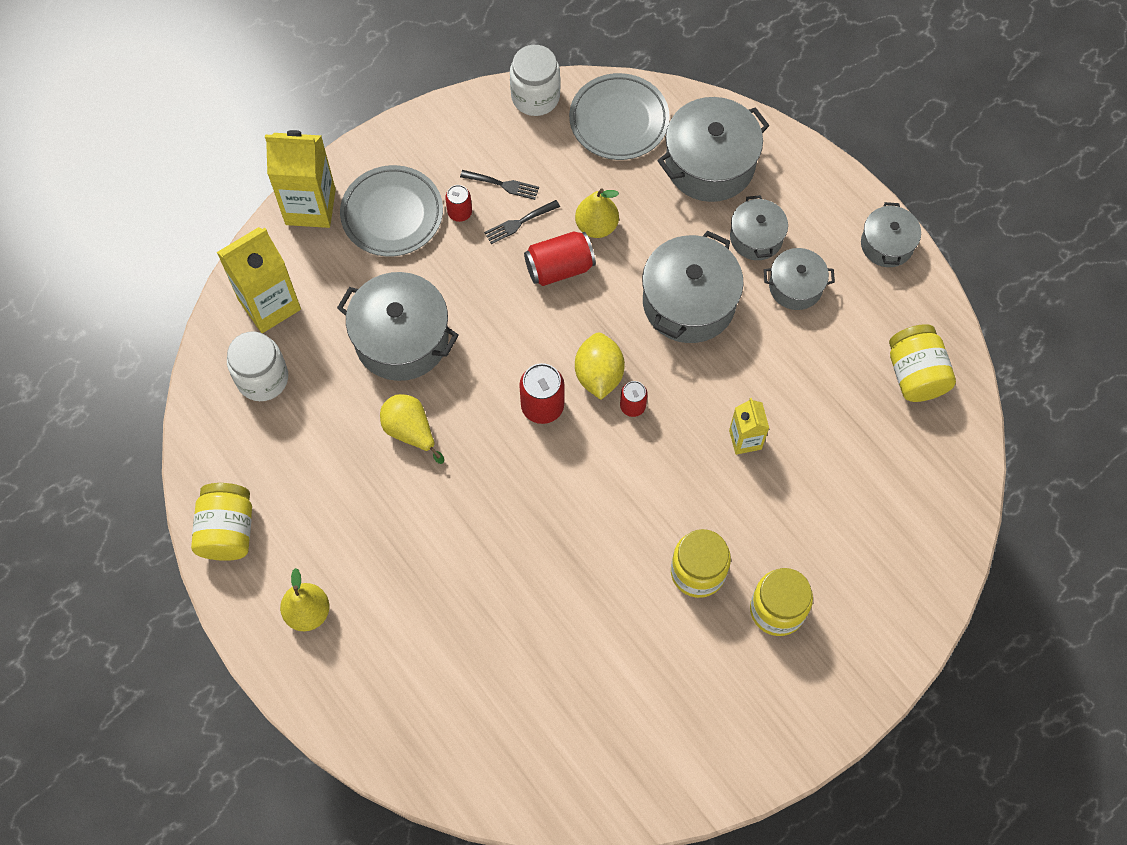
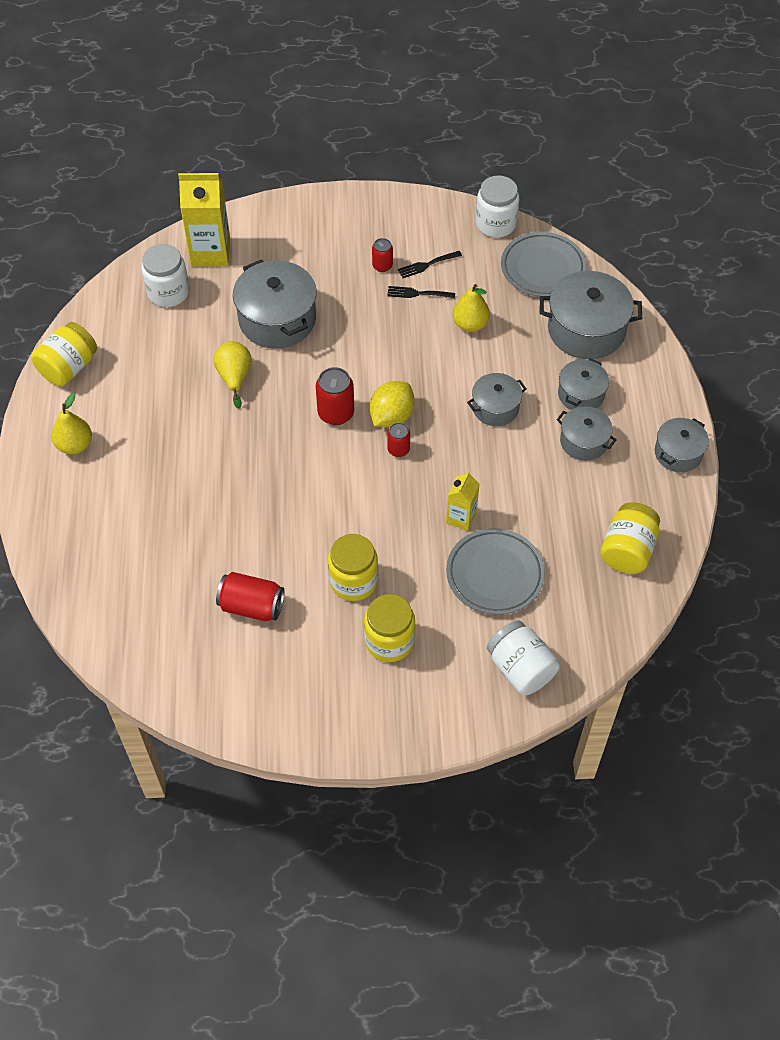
camera: 35 degrees right, 10 degrees down
(310, 207) = (287, 210): yellow carton -> none
(392, 214) = (336, 243): grey plate -> grey plate (495, 574)
(503, 185) = (426, 265): black fork -> black fork turned 105 degrees clockwise
(559, 268) = (421, 336): red can -> red can (251, 606)
(689, 302) = (495, 408): grey pot -> grey pot, size x0.58
(911, 556) = (520, 668): none -> white jar

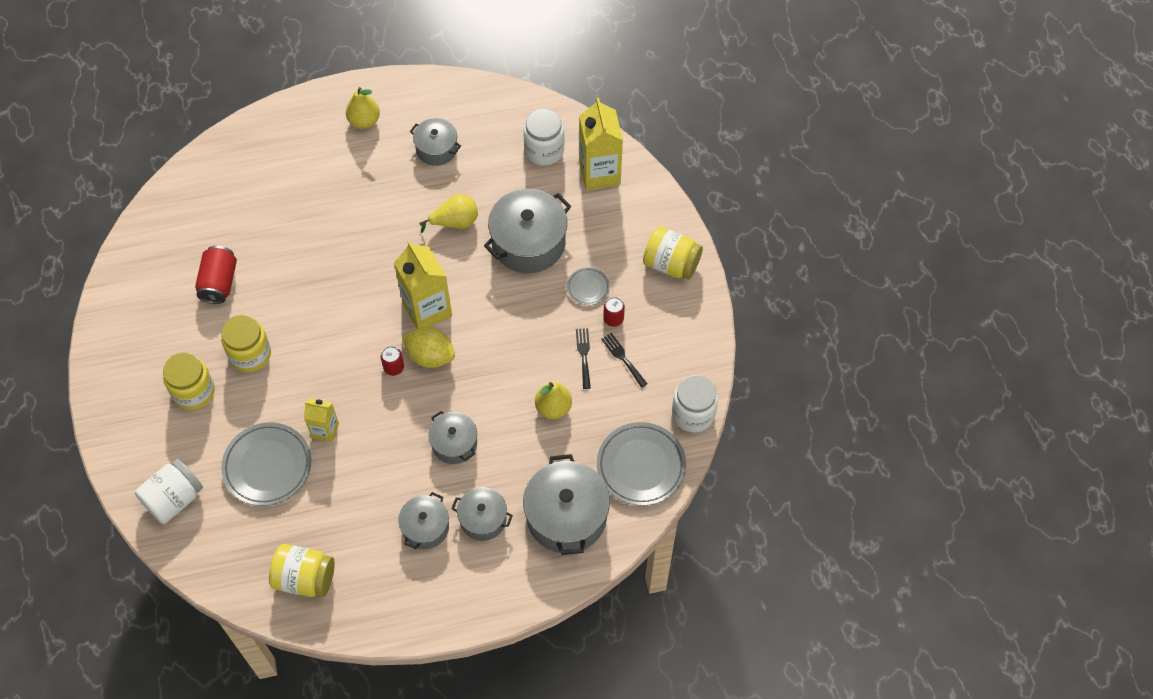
camera: 80 degrees right, 5 degrees up
(69, 367) = (445, 96): yellow jar -> yellow jar (671, 264)
(336, 413) = (427, 310): red can -> yellow carton
(342, 280) = (588, 287): none -> grey plate
(678, 453) = (424, 617): grey pot -> grey pot (436, 149)

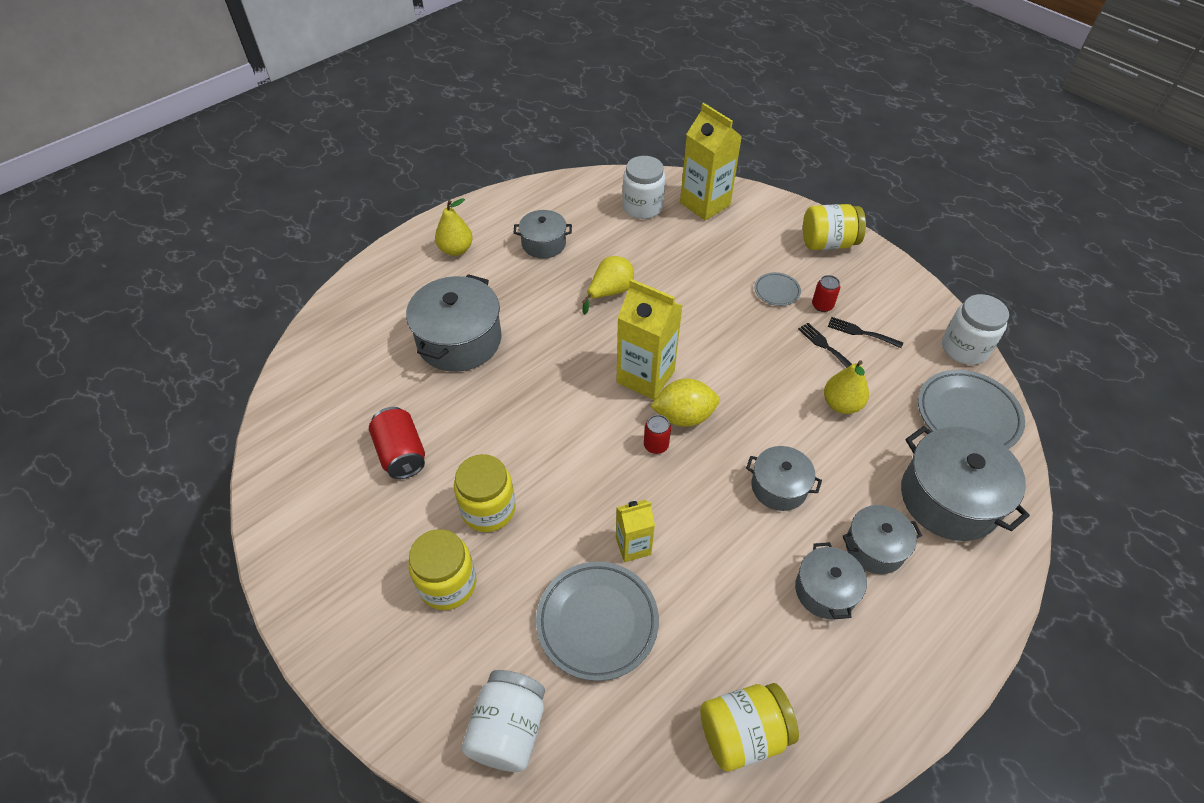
camera: 30 degrees left, 10 degrees down
(528, 242) = (691, 280): grey pot -> grey pot (459, 340)

